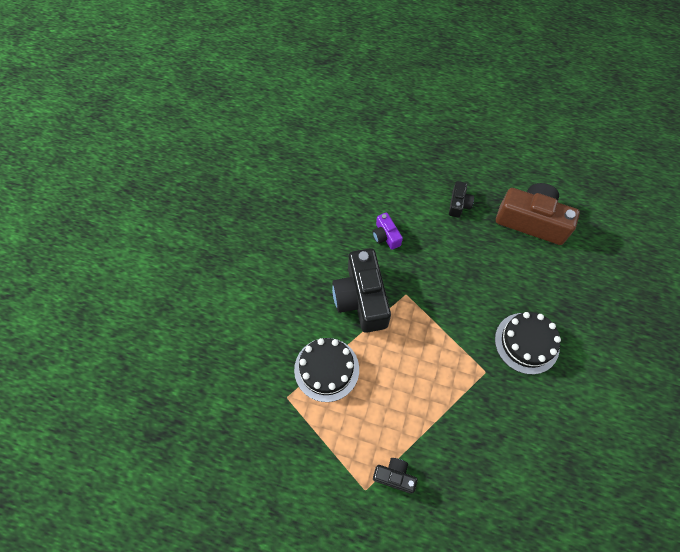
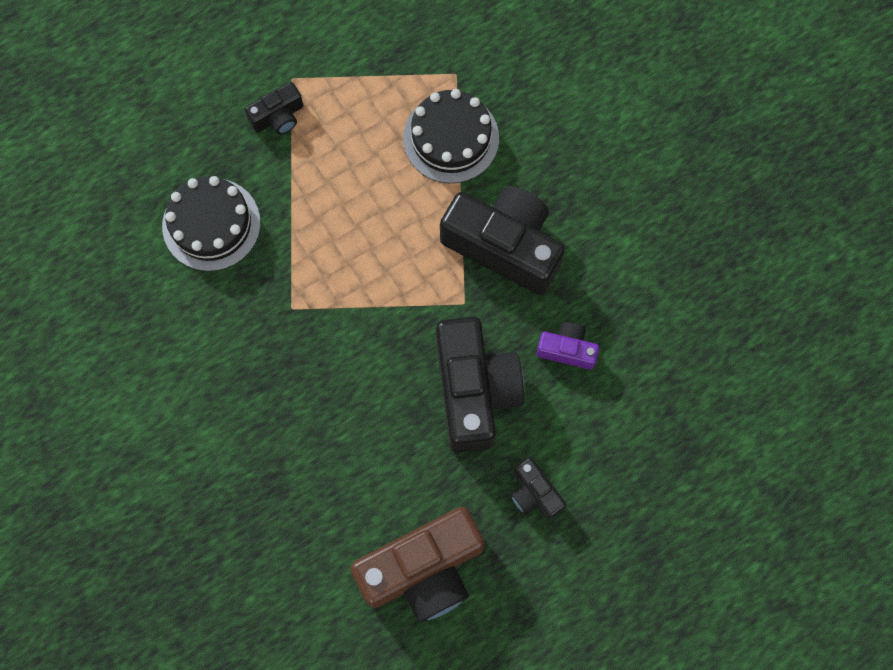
camera: 130 degrees right, 10 degrees up
(440, 259) = (474, 390): none -> black camera
(526, 343) = (279, 389): black cake -> black cake (211, 224)

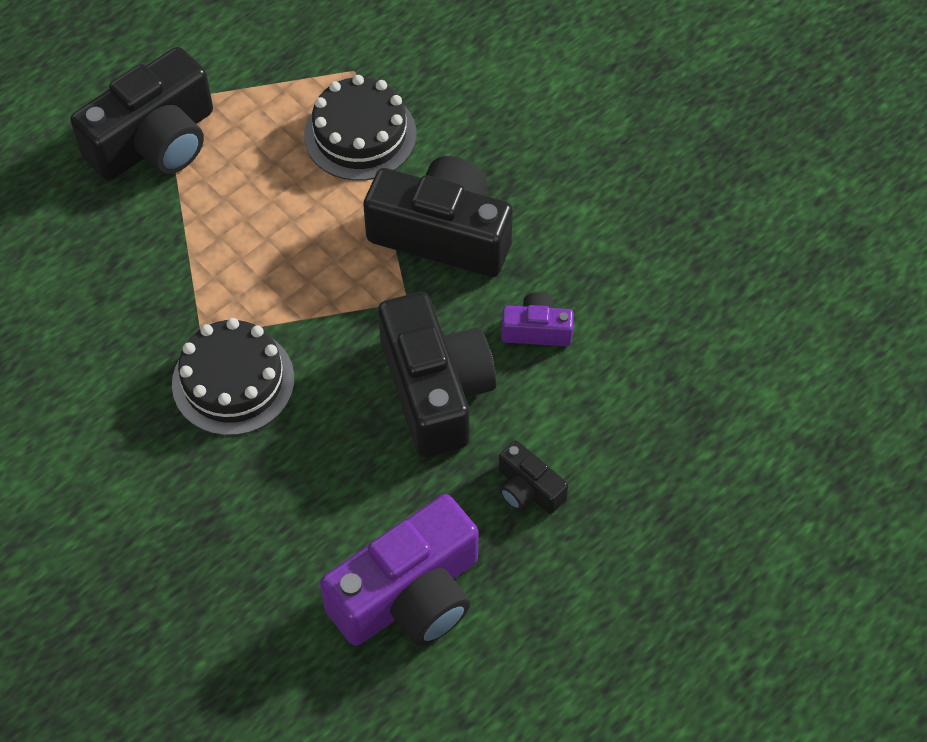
camera: 10 degrees left, 15 degrees down
(211, 224) = (92, 262): black cake -> black cake (233, 381)
(278, 116) = (155, 141): black camera -> black camera, size x2.08
(423, 569) = (409, 595): brown camera -> purple camera

